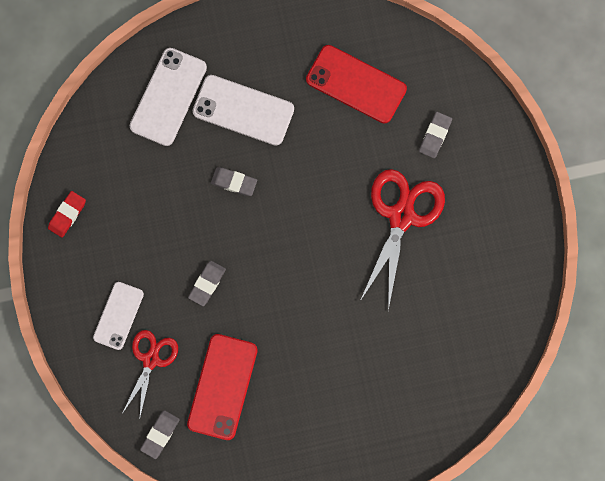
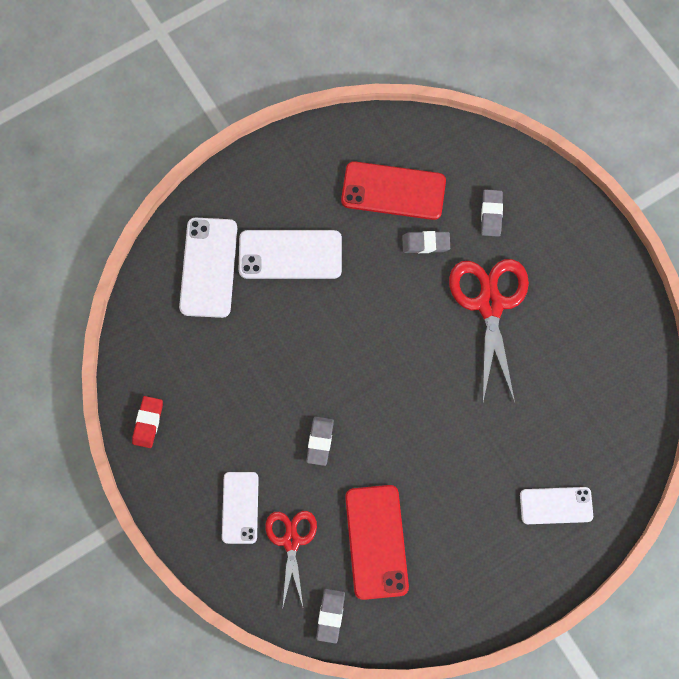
camera: 20 degrees left, 5 degrees down
(234, 182) = (308, 329): grey eraser -> grey eraser (425, 243)
(388, 412) = (556, 505): none -> white phone

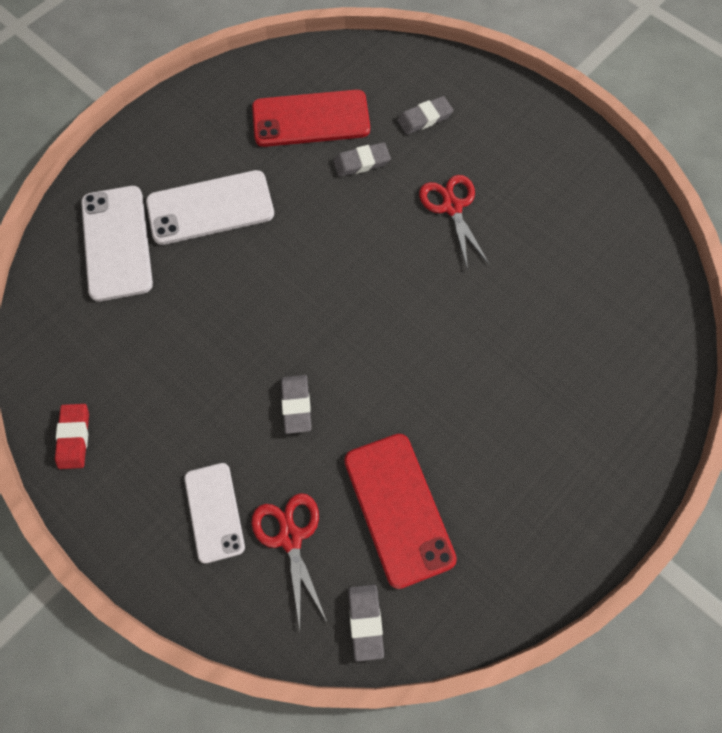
camera: 15 degrees left, 5 degrees down
(490, 304) = (452, 207): red scissors -> red scissors, size x0.61
(491, 214) = (424, 118): grey eraser -> grey eraser turned 75 degrees clockwise
(556, 505) = (601, 407): white phone -> none

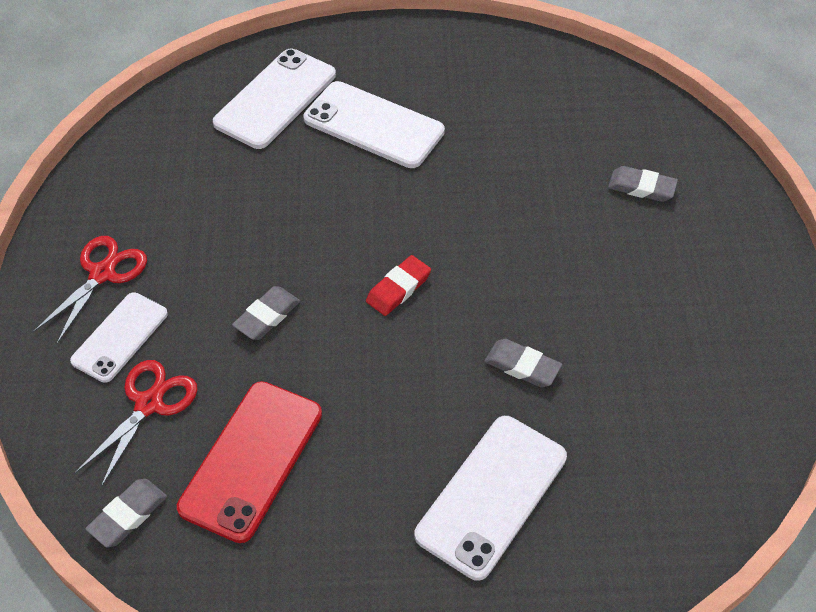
camera: 45 degrees right, 15 degrees down
(74, 437) = (92, 205): red eraser -> red eraser (398, 288)
(311, 119) = (536, 118): red phone -> none
(361, 162) = (540, 181): grey eraser -> grey eraser (522, 366)
(452, 207) = (580, 274): red scissors -> red scissors (102, 273)
(554, 394) = (491, 495): none -> white phone

